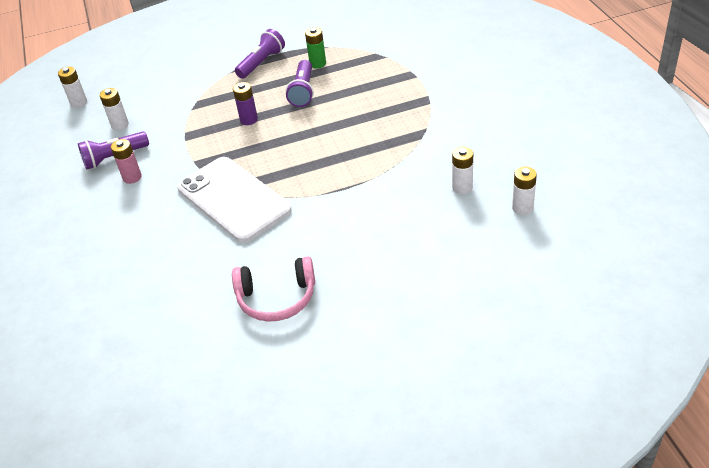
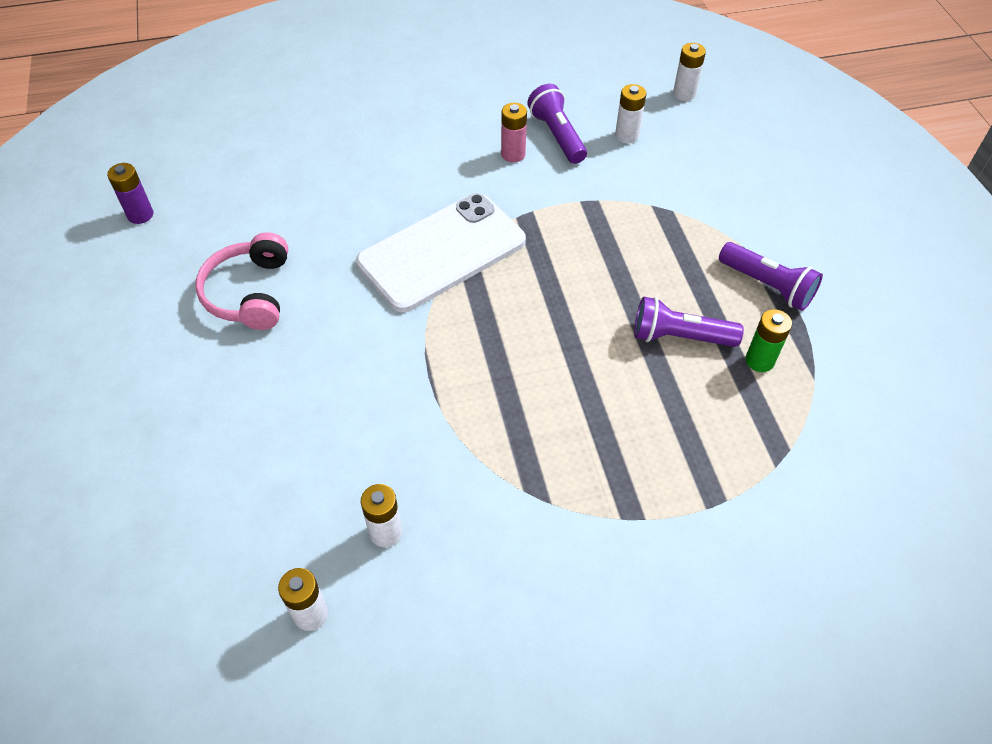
camera: 90 degrees right, 10 degrees up
(249, 120) = (615, 268): purple battery -> purple battery (140, 215)

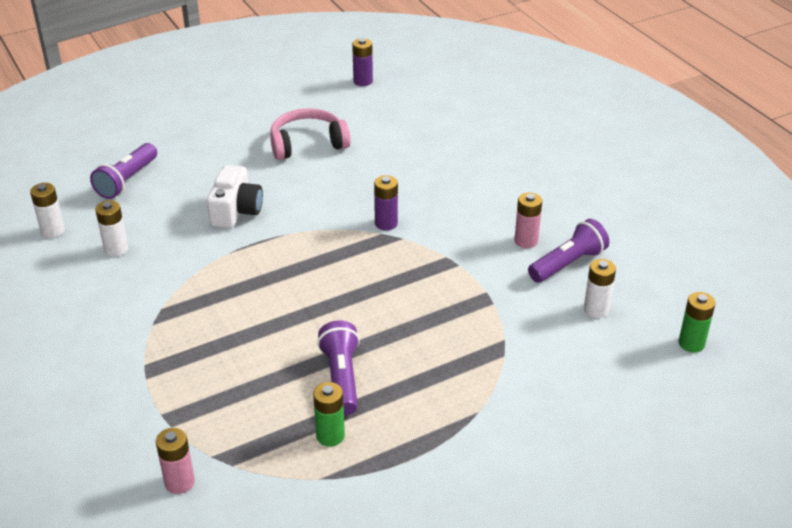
camera: 75 degrees right, 15 degrees down
(358, 387) = (236, 211): none -> white camera
(441, 252) = (386, 223): white phone -> purple battery
(684, 94) = (691, 343): white battery -> green battery
(767, 285) = (430, 434): purple flashlight -> purple flashlight (127, 181)
(810, 501) = (179, 482): none -> pink battery

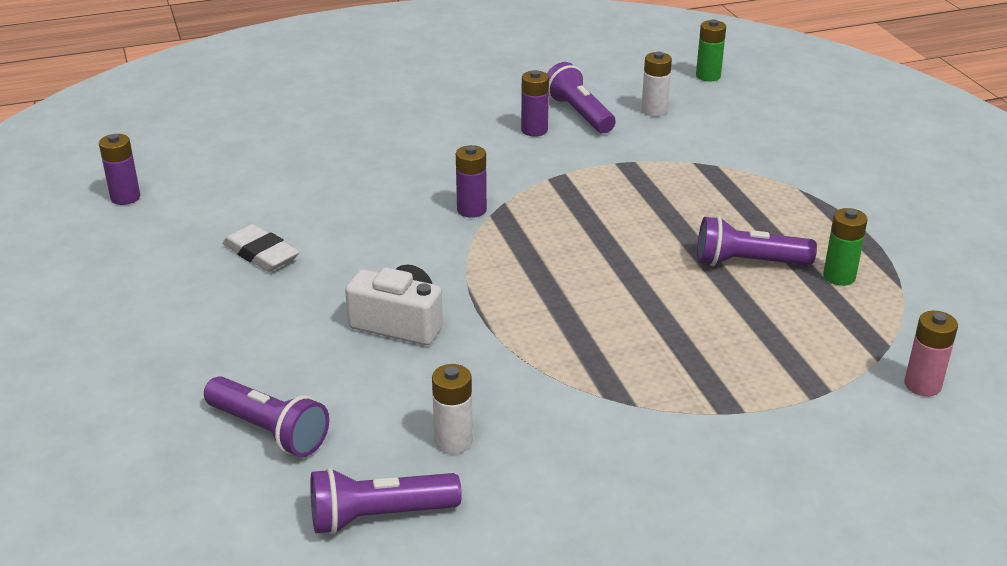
camera: 80 degrees left, 5 degrees down
(52, 231) = (379, 516): white battery -> purple flashlight
(307, 144) = (261, 253): pink headphones -> white eraser
(526, 241) = (534, 130): pink battery -> purple battery

